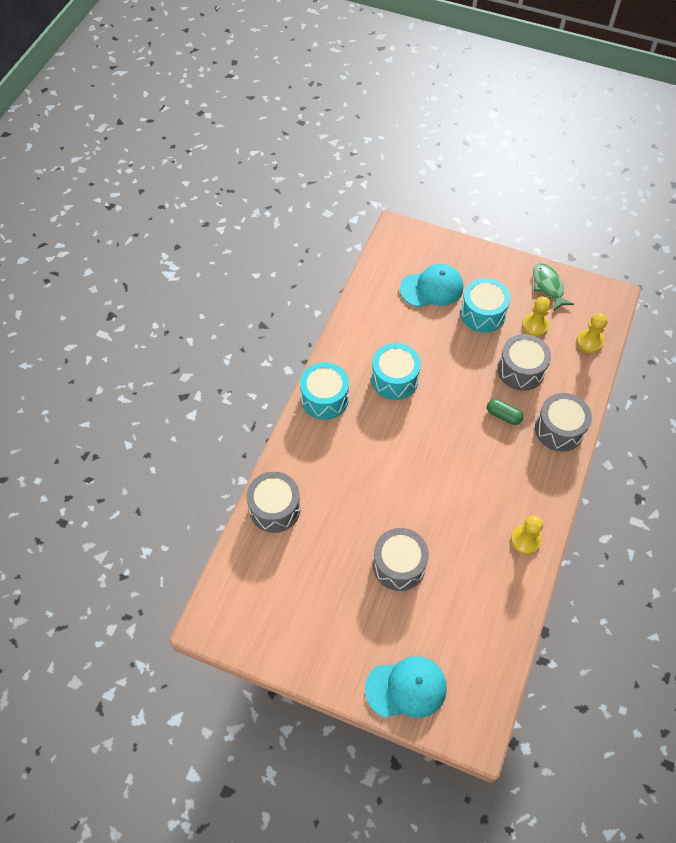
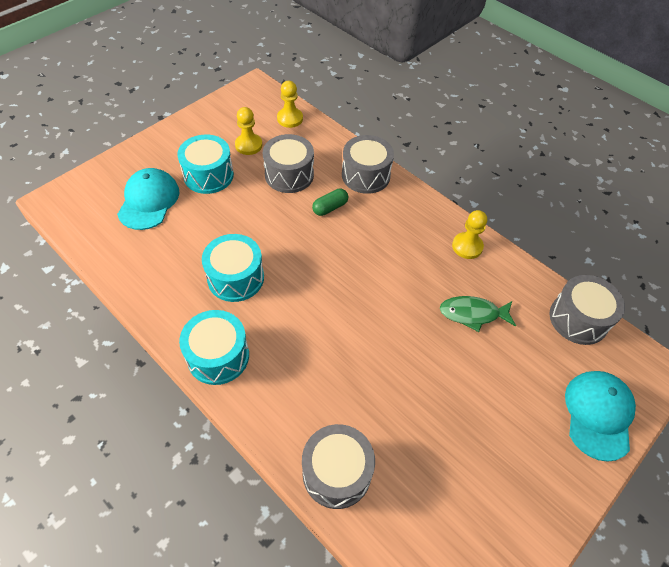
camera: 70 degrees left, 5 degrees down
(399, 565) = (457, 364): grey drum -> grey drum (578, 319)
(548, 286) = (214, 119): green fish -> green fish (472, 314)

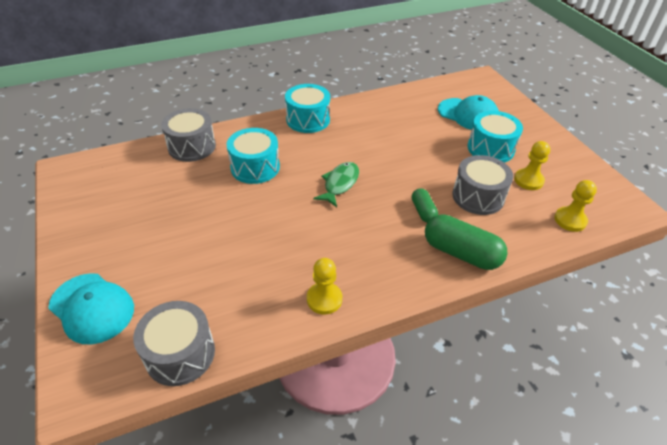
camera: 115 degrees right, 10 degrees down
(235, 278) = (369, 140): turquoise drum -> turquoise drum (255, 167)
(366, 175) = (461, 253): grey drum -> green capsule
(472, 314) = (247, 265): green fish -> green fish (340, 184)

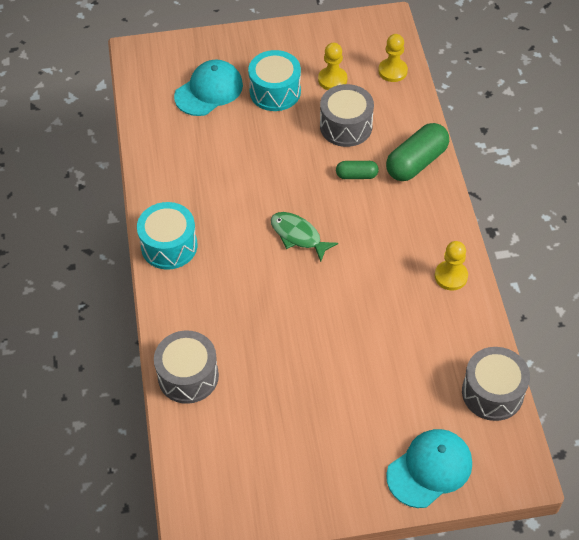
camera: 75 degrees left, 10 degrees up
(255, 167) = (248, 311): turquoise drum -> none

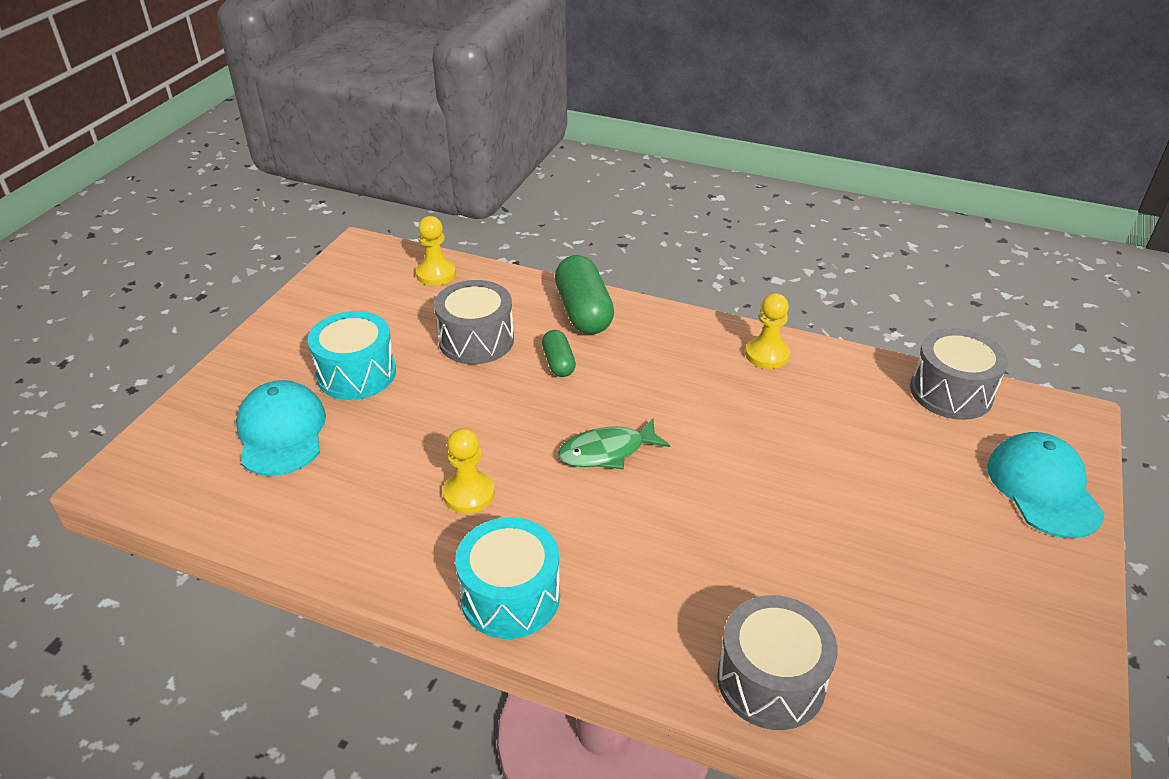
camera: 60 degrees left, 15 degrees down
(332, 80) = (395, 321): yellow pawn -> yellow pawn (469, 494)
(356, 175) = (558, 363): green capsule -> green capsule turned 45 degrees counterclockwise

